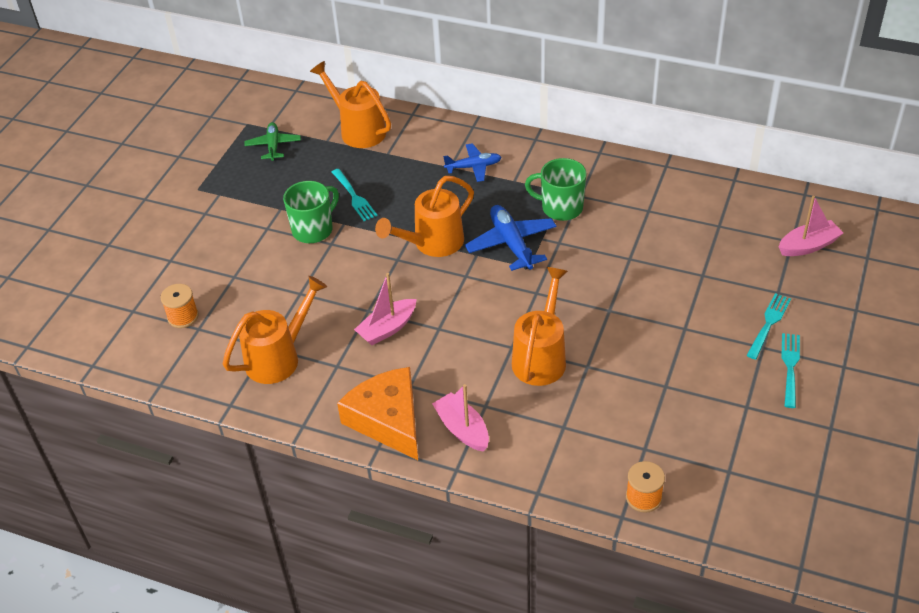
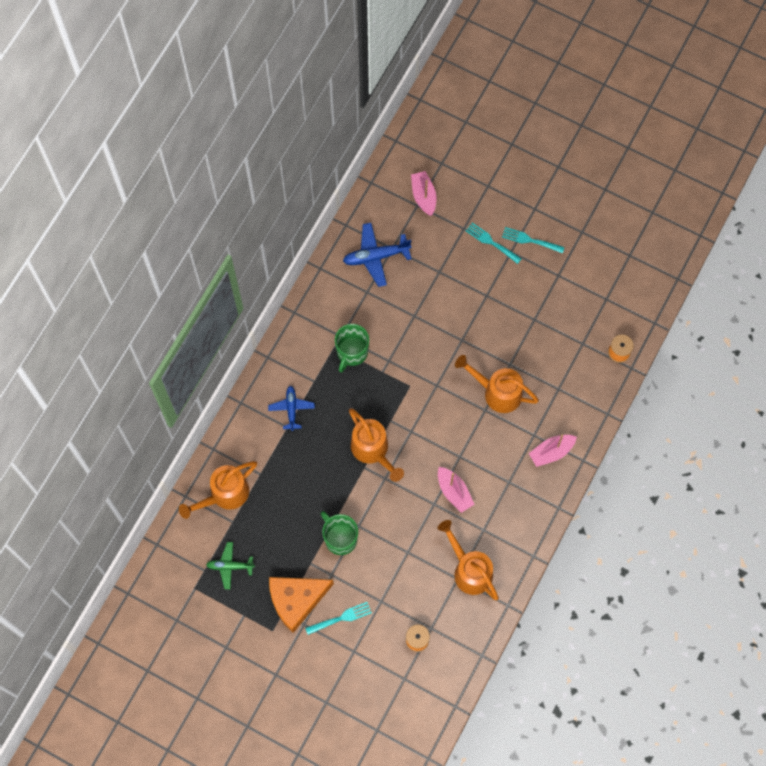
camera: 85 degrees left, 25 degrees up
(354, 197) = (308, 504): turquoise fork -> turquoise fork (341, 618)
(388, 420) = (537, 499): orange cheese -> orange cheese (296, 600)
(511, 244) = (384, 394): blue plane -> blue plane (376, 257)

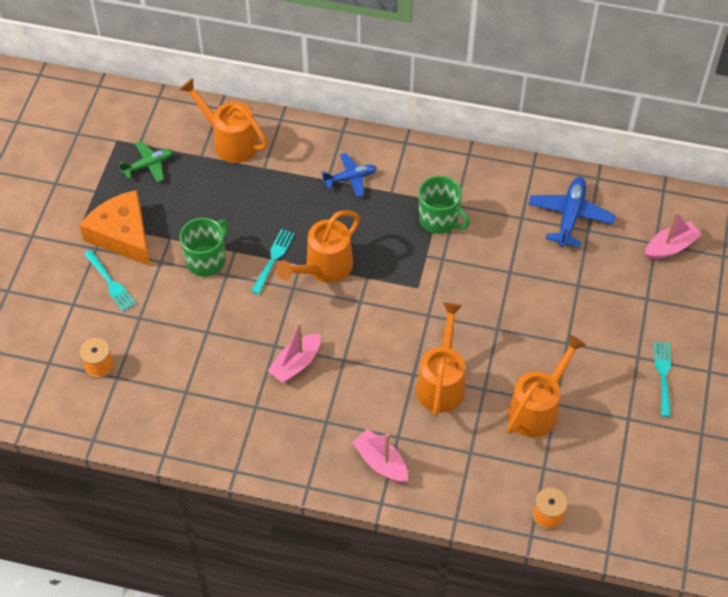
camera: 75 degrees right, 15 degrees down
(230, 566) = (148, 165): green plane -> green plane turned 75 degrees clockwise
(352, 352) = (439, 220): green mug -> green mug turned 150 degrees counterclockwise
(376, 257) = (570, 216): blue plane -> blue plane turned 45 degrees clockwise
(469, 570) = (199, 402): orange watering can -> orange watering can (537, 408)
(491, 242) = (641, 332): turquoise fork -> turquoise fork (273, 259)

